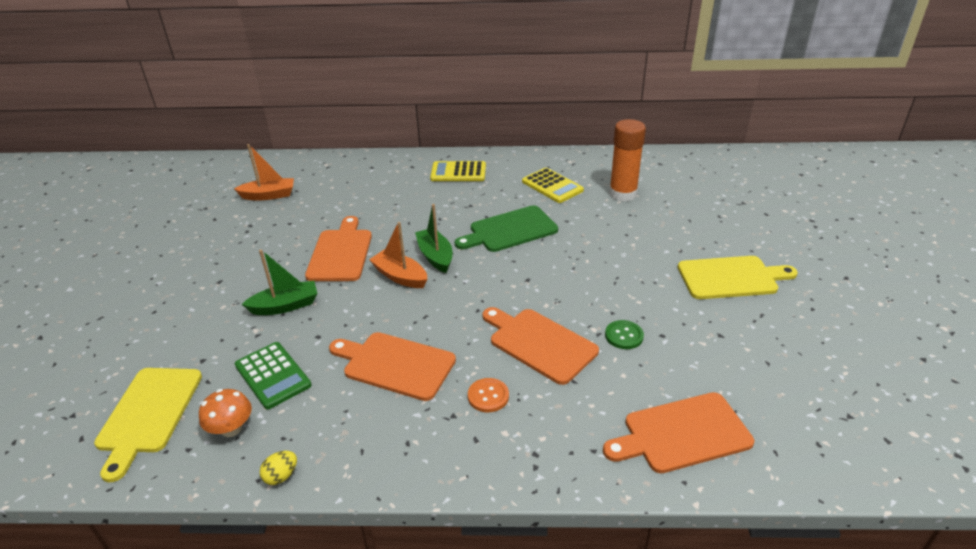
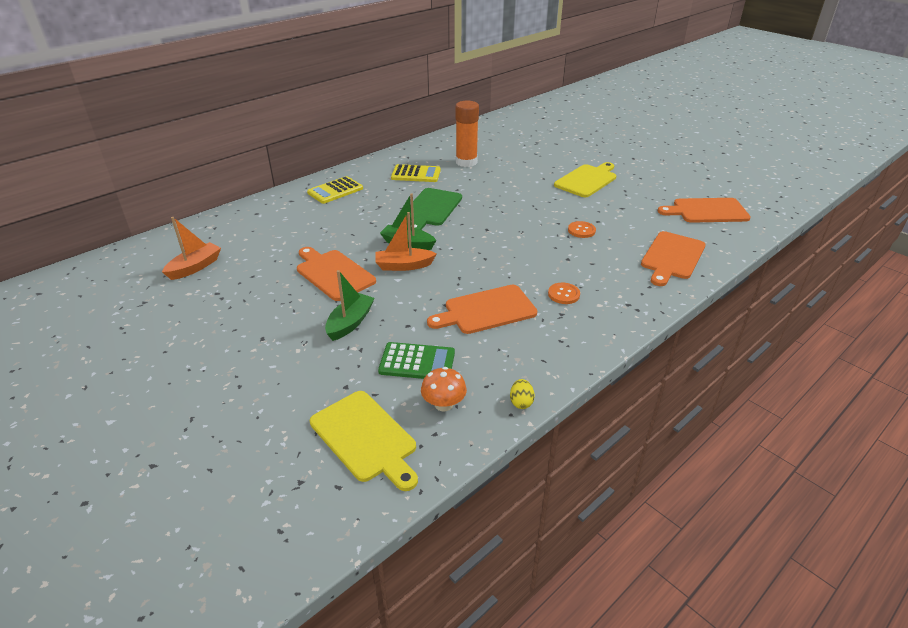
camera: 45 degrees left, 0 degrees up
(539, 343) = (547, 256): orange cutting board -> orange cutting board (707, 211)
(624, 336) = (581, 230): green button -> orange button

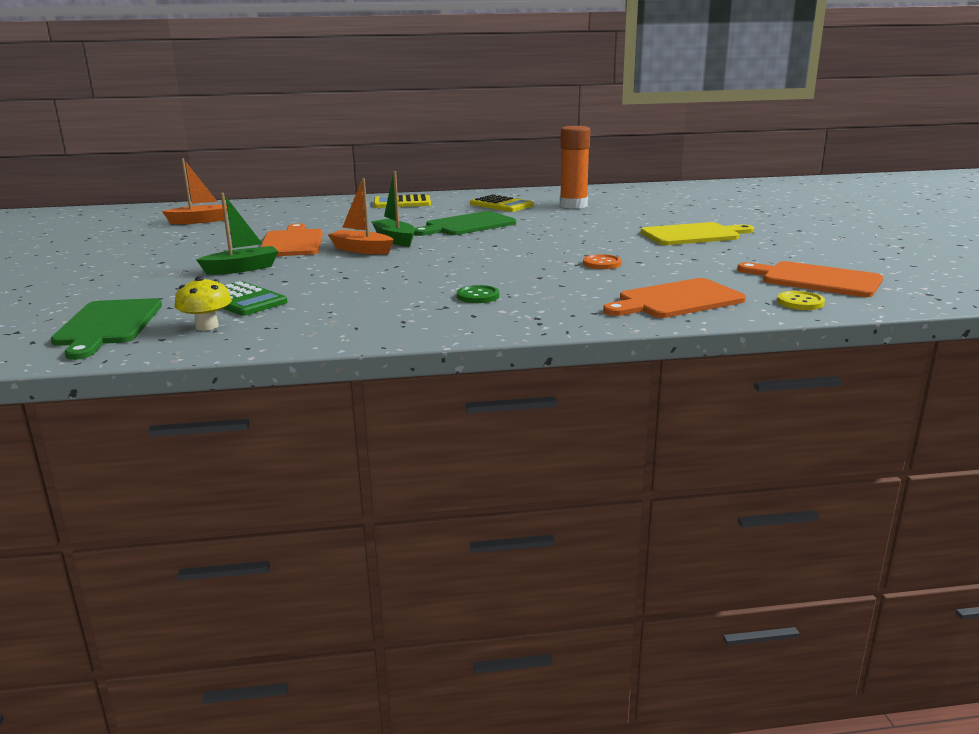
camera: 35 degrees right, 15 degrees down
(365, 438) = (107, 325): yellow cutting board -> green cutting board
(443, 404) = (207, 326): orange mushroom -> yellow mushroom
(486, 310) = (374, 288): orange cutting board -> none
(521, 402) = (273, 344): yellow egg -> none
(563, 294) = (478, 296): orange button -> green button
(728, 237) = (800, 302): none -> yellow button

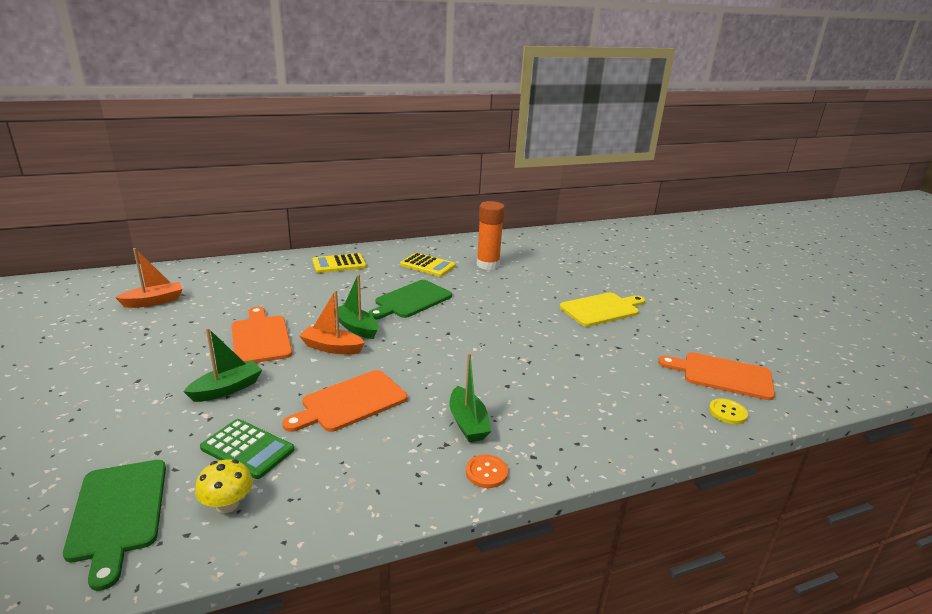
camera: 15 degrees left, 5 degrees up
(478, 296) = (468, 423): green button -> green boat
(602, 263) = (549, 359): orange button -> orange button (486, 472)
(676, 300) = (634, 417): orange cutting board -> orange cutting board (350, 402)

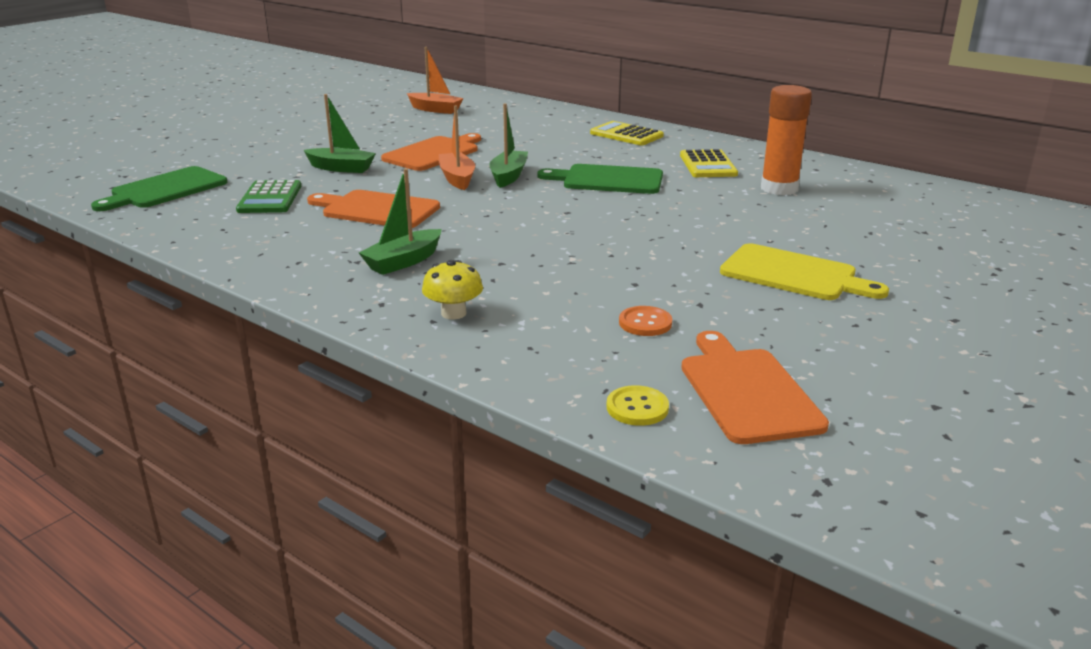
camera: 60 degrees right, 0 degrees up
(227, 504) = (199, 213): yellow mushroom -> yellow mushroom (453, 313)
(486, 472) = (330, 288): orange button -> orange button (645, 323)

